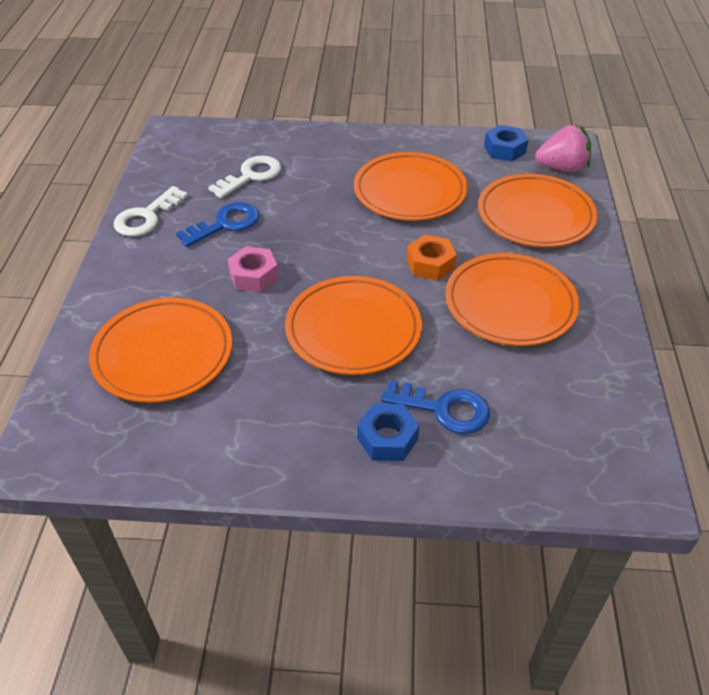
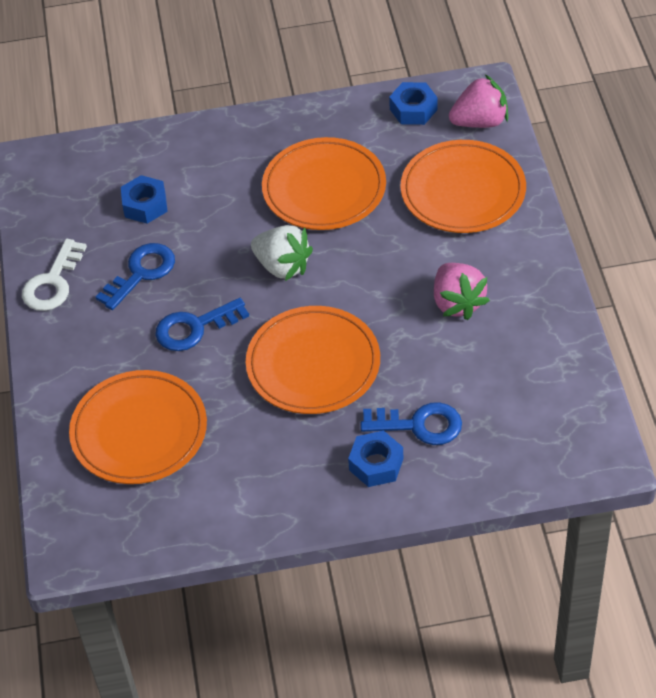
camera: 10 degrees left, 5 degrees up
(251, 176) = (145, 205): white key -> blue nut
(254, 276) = (194, 327): pink nut -> blue key
(352, 242) = (282, 266): none -> white strawberry
(430, 264) = (369, 274): orange nut -> none
(510, 304) = (457, 303): orange plate -> pink strawberry

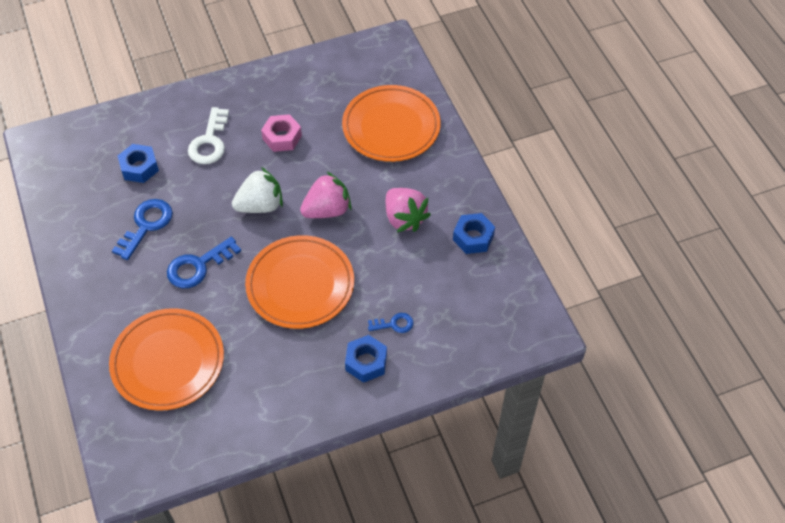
camera: 15 degrees left, 5 degrees up
(53, 282) = (73, 242): white key -> white key (209, 142)
(282, 266) = (260, 205): white strawberry -> white strawberry turned 45 degrees counterclockwise
(324, 189) = (282, 137): orange plate -> pink nut
(413, 109) = (340, 64): blue nut -> blue nut (473, 237)
(419, 425) = (394, 324): blue key -> blue key, size x0.57
(480, 122) = (393, 69): pink strawberry -> pink strawberry (327, 210)

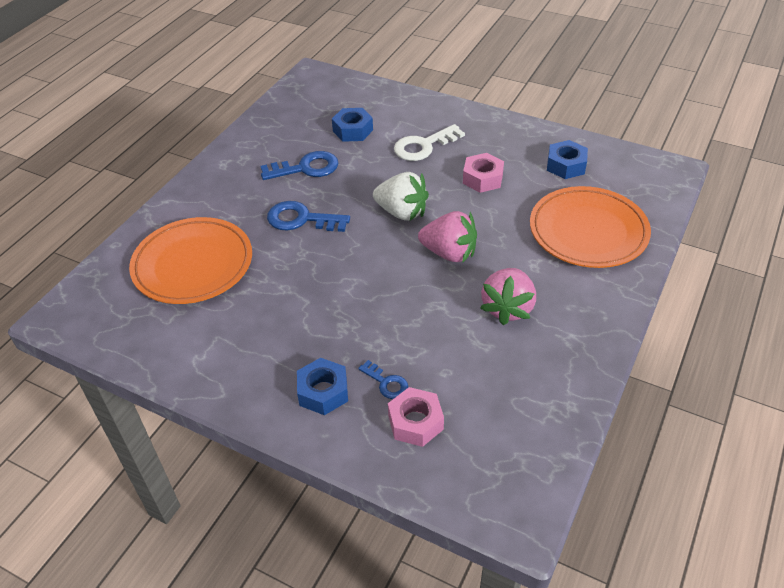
camera: 50 degrees right, 10 degrees down
(300, 285) = (354, 290): orange plate -> none
(437, 331) = (415, 422): none -> pink nut
(473, 237) = (553, 373): blue nut -> blue nut (566, 165)

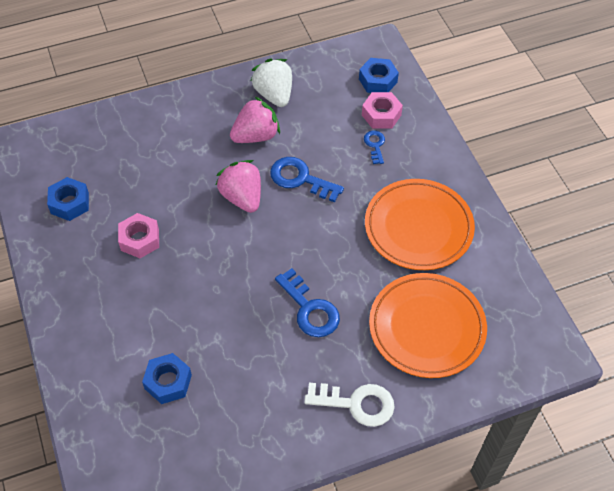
camera: 140 degrees left, 10 degrees up
(306, 168) = (253, 366): blue key -> blue key (300, 179)
(323, 392) = (416, 166): blue nut -> blue nut (378, 81)
(402, 212) = (232, 256): white strawberry -> white strawberry (274, 94)
(423, 146) = (137, 310): white key -> white key (356, 403)
(588, 231) = (138, 144): orange plate -> orange plate (418, 227)

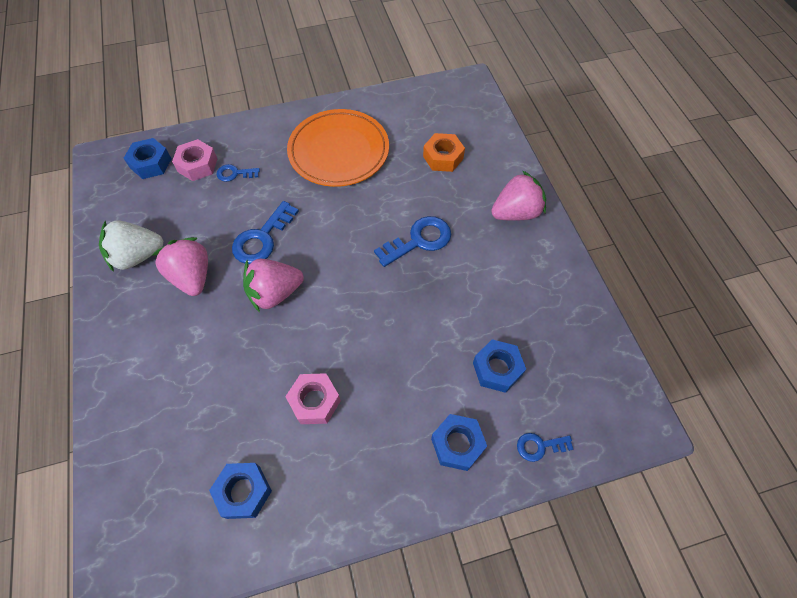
camera: 85 degrees left, 5 degrees up
(93, 417) = (539, 446): none -> blue key
(98, 349) = (457, 444): none -> blue nut
(356, 403) = (515, 212): white key -> pink strawberry
(426, 328) = (443, 157): orange plate -> orange nut

